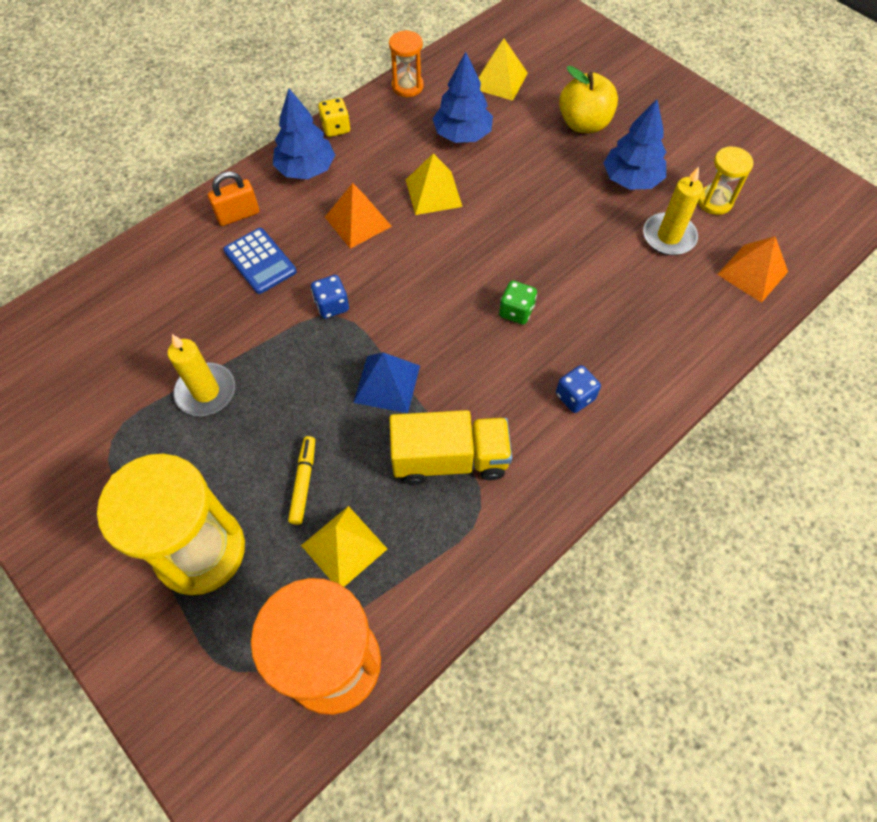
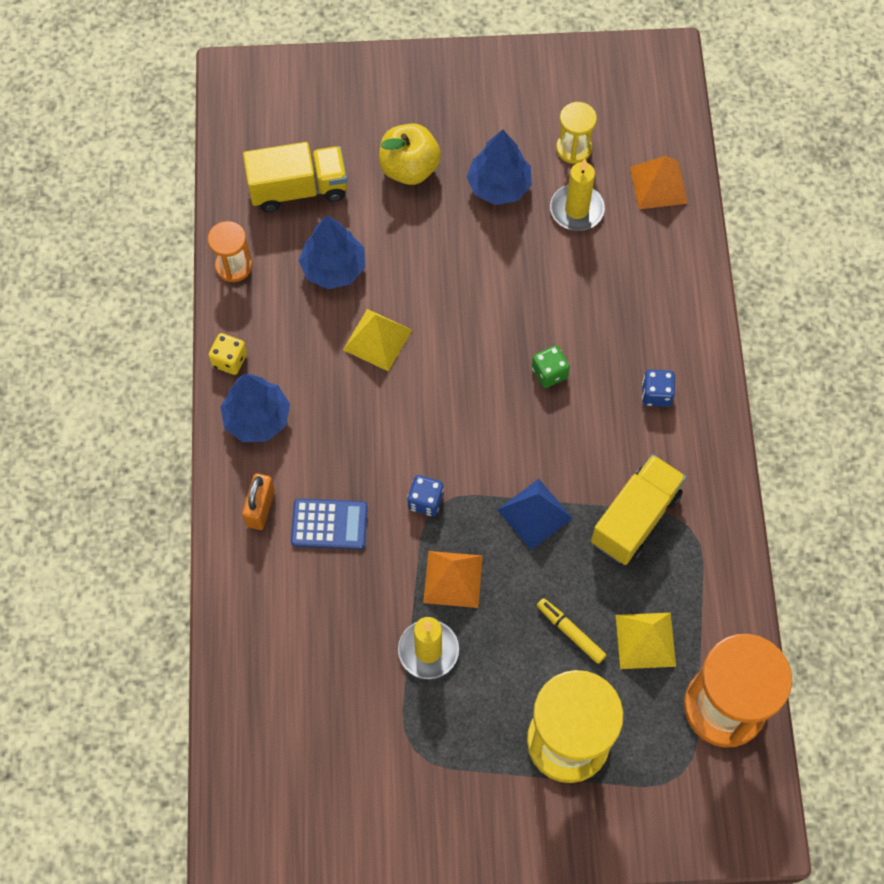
camera: 50 degrees left, 5 degrees up
(358, 221) = (355, 419): orange pyramid -> orange pyramid (453, 579)
(500, 80) = (298, 189): yellow pyramid -> yellow truck

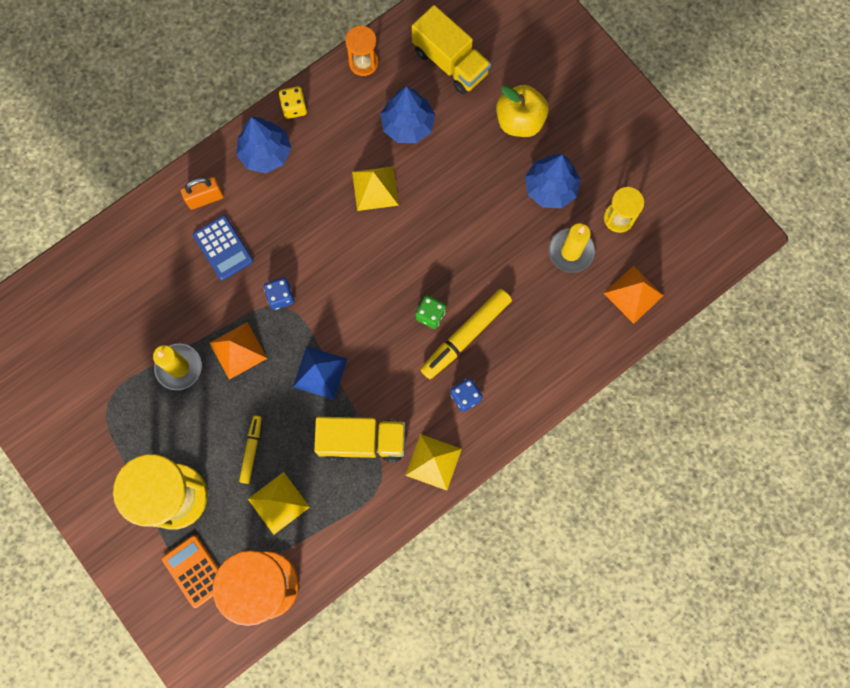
camera: 55 degrees right, 10 degrees up
(594, 355) = (466, 336): none -> yellow marker
(662, 771) = (195, 571): none -> orange calculator
(703, 465) = (433, 462): none -> yellow pyramid

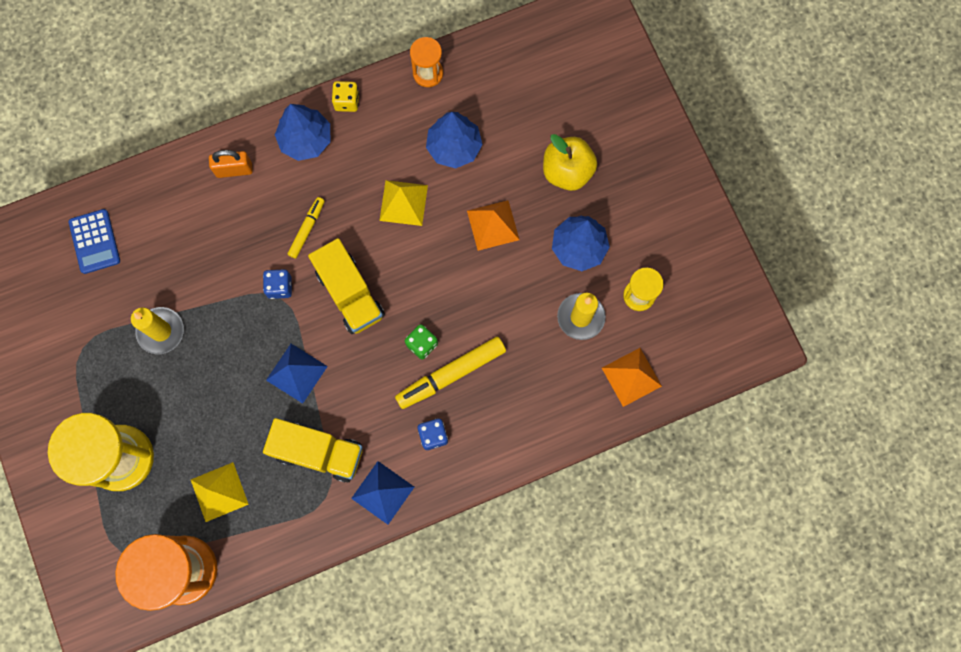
camera: 15 degrees right, 0 degrees up
(195, 571) = (119, 537): orange calculator -> none
(223, 248) = (237, 224): blue calculator -> blue calculator (95, 241)
(238, 350) = (223, 329): orange pyramid -> orange pyramid (493, 225)
(251, 450) = (208, 432): yellow marker -> yellow marker (307, 229)
(433, 462) = (382, 492): yellow pyramid -> blue pyramid
(450, 62) = (514, 94): yellow truck -> yellow truck (350, 294)

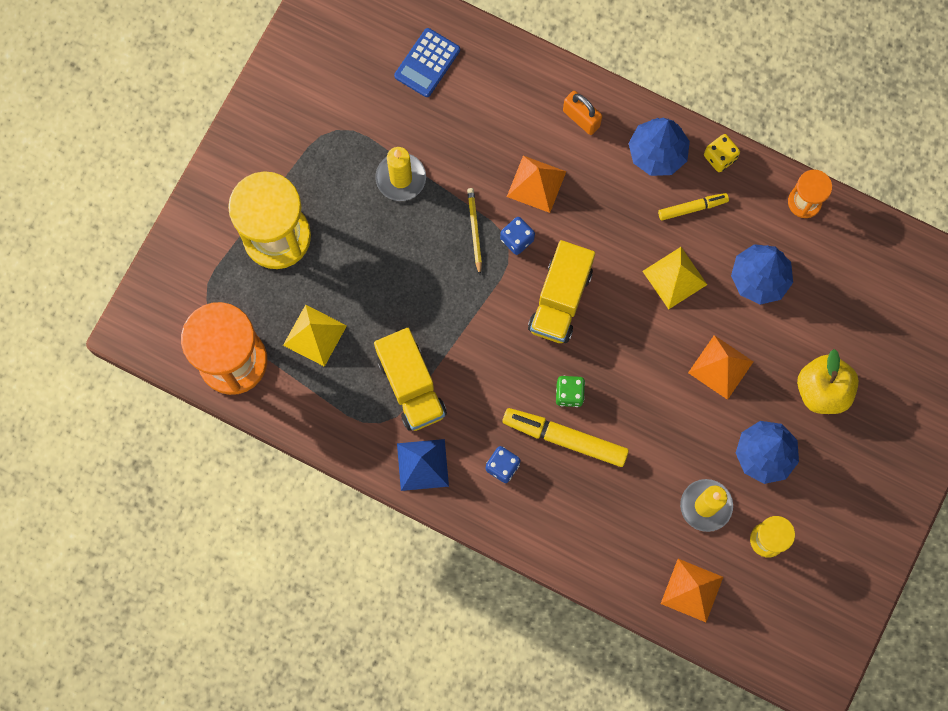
camera: 50 degrees right, 0 degrees up
(246, 311) = (474, 230): none -> yellow pencil
(252, 240) = (536, 184): none -> orange pyramid
(296, 373) = (459, 313): blue pyramid -> none
(307, 229) = (583, 219): yellow marker -> yellow marker (692, 208)

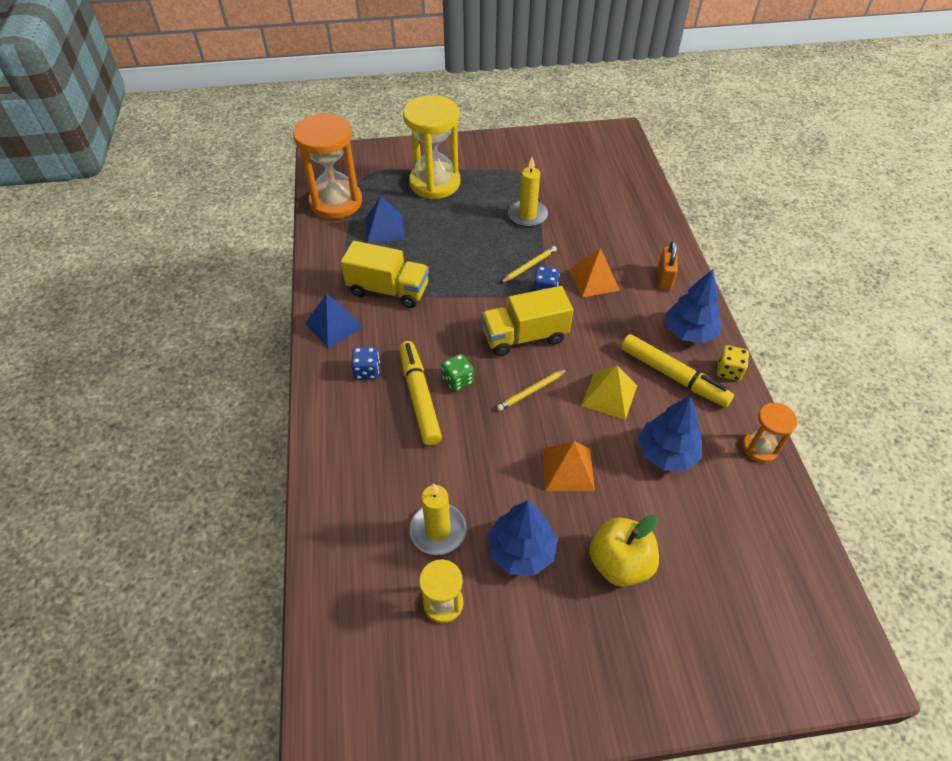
camera: 55 degrees right, 25 degrees down
(315, 335) = (384, 228): yellow pyramid -> blue pyramid
(411, 386) = (388, 290): yellow truck -> yellow truck turned 105 degrees counterclockwise
(427, 63) = (613, 191): blue calculator -> none
(625, 339) = (531, 391): none -> yellow pencil
(691, 590) = (350, 566): orange pyramid -> none
(692, 208) = (673, 376): yellow marker -> yellow marker, size x1.75

